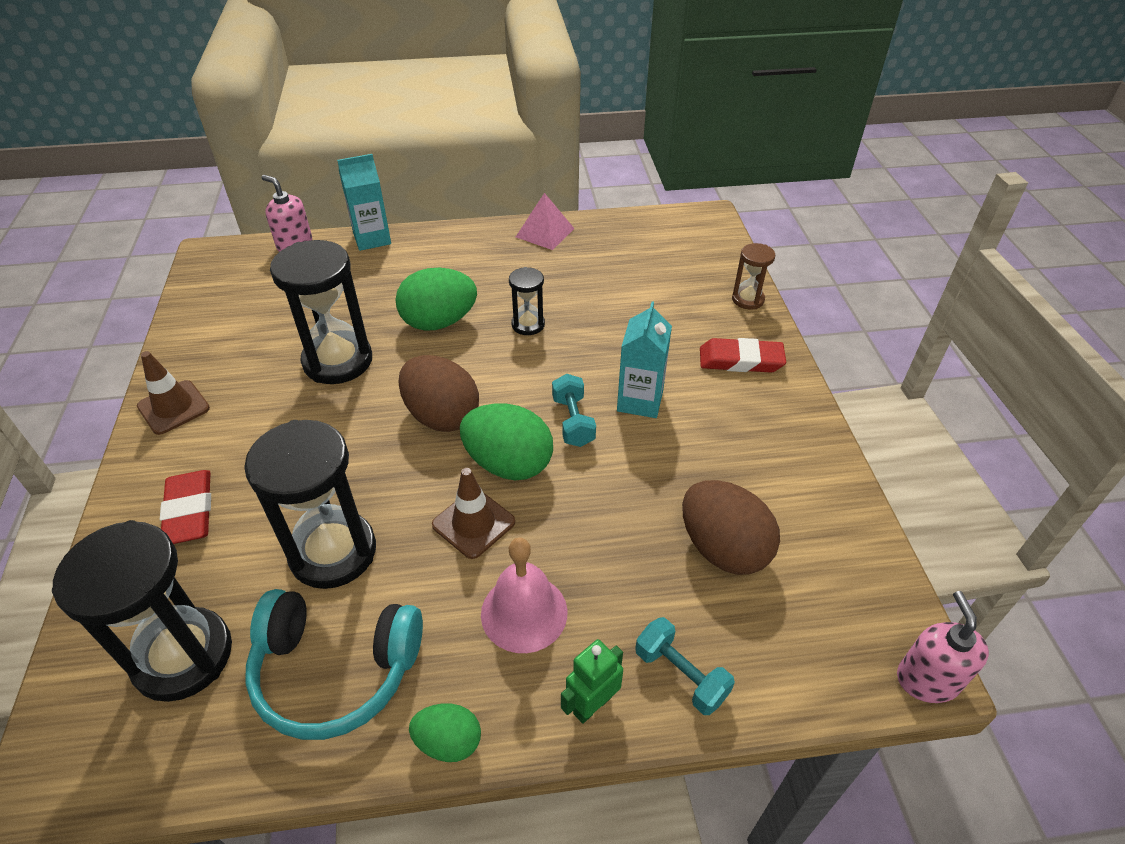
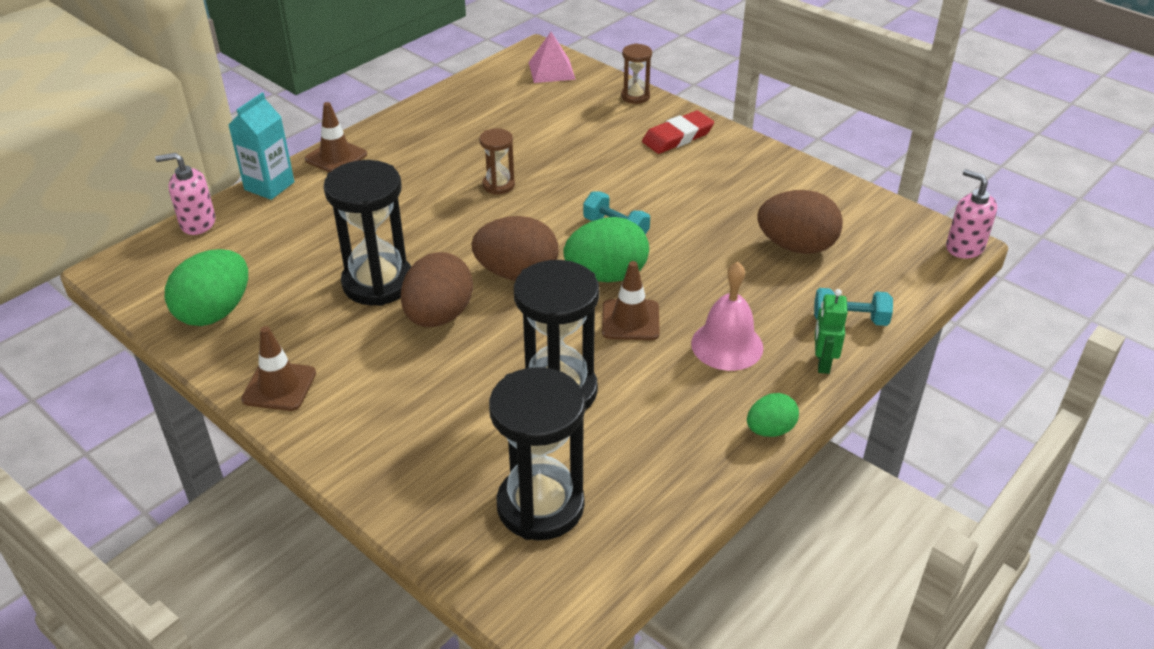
camera: 40 degrees left, 5 degrees down
(189, 511) = (408, 435): red eraser -> none
(335, 671) = (654, 445): turquoise headphones -> none
(340, 418) = (438, 316): none -> brown egg
(439, 322) = (424, 217): green egg -> green egg (215, 312)
(443, 238) = (336, 157): none -> brown traffic cone
(528, 325) = (498, 185): black hourglass -> brown hourglass
(545, 232) = (421, 116): pink pyramid -> pink pyramid (551, 70)
(640, 401) = (644, 193): turquoise carton -> none

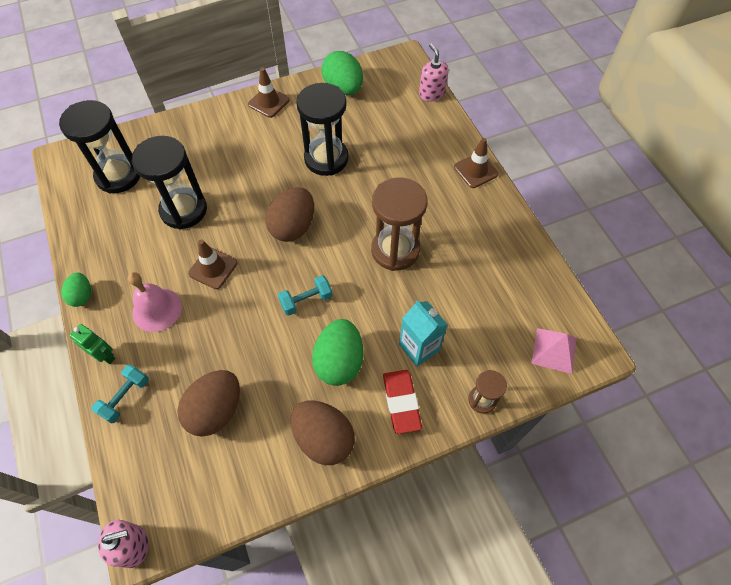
camera: 115 degrees right, 20 degrees up
(197, 223) = (431, 94): pink soap dispenser -> pink soap dispenser turned 45 degrees counterclockwise
(269, 186) = (456, 131): turquoise carton -> turquoise carton (419, 347)
(438, 316) = (279, 177): brown egg -> brown egg (323, 438)
(498, 185) = (395, 250): brown hourglass -> brown hourglass, size x1.97
(606, 275) = (261, 273): green egg -> green egg (339, 361)

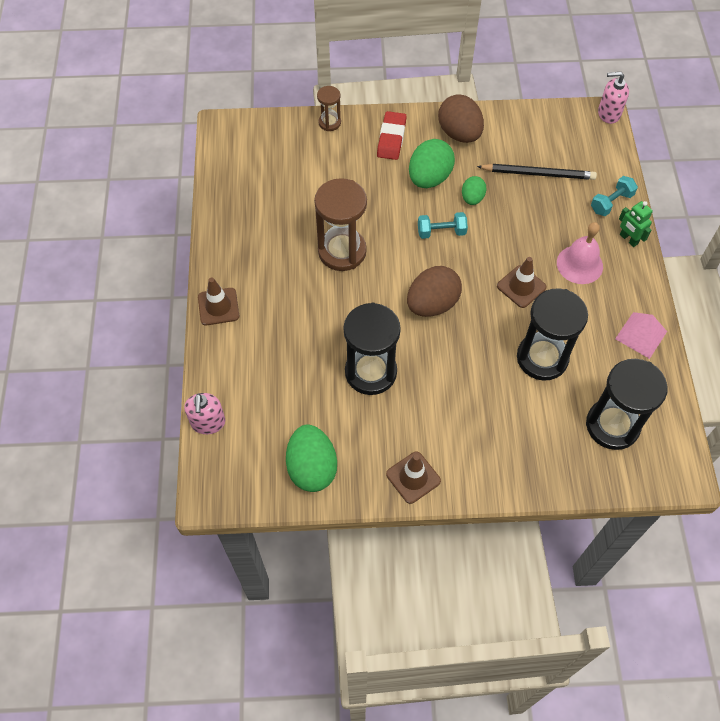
camera: 160 degrees left, 0 degrees up
(82, 296) = (650, 298): green egg -> green egg (472, 198)
(216, 410) = (538, 173): brown egg -> black pencil
(419, 347) = (360, 169): turquoise carton -> none
(554, 350) = (253, 136): pink pyramid -> pink pyramid (641, 335)

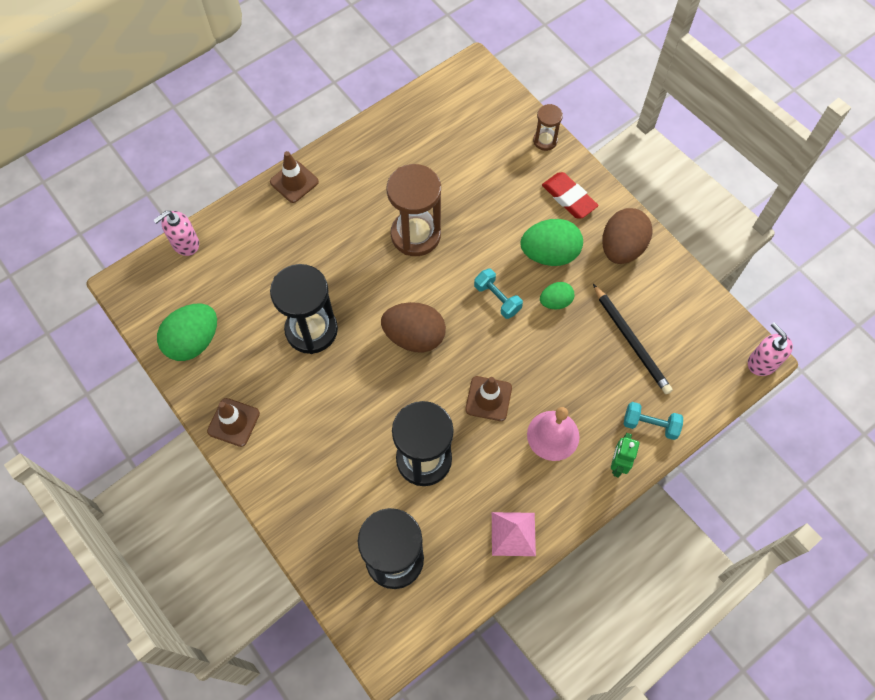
camera: 55 degrees right, 5 degrees up
(391, 138) = (569, 198): red eraser -> red eraser turned 75 degrees clockwise

